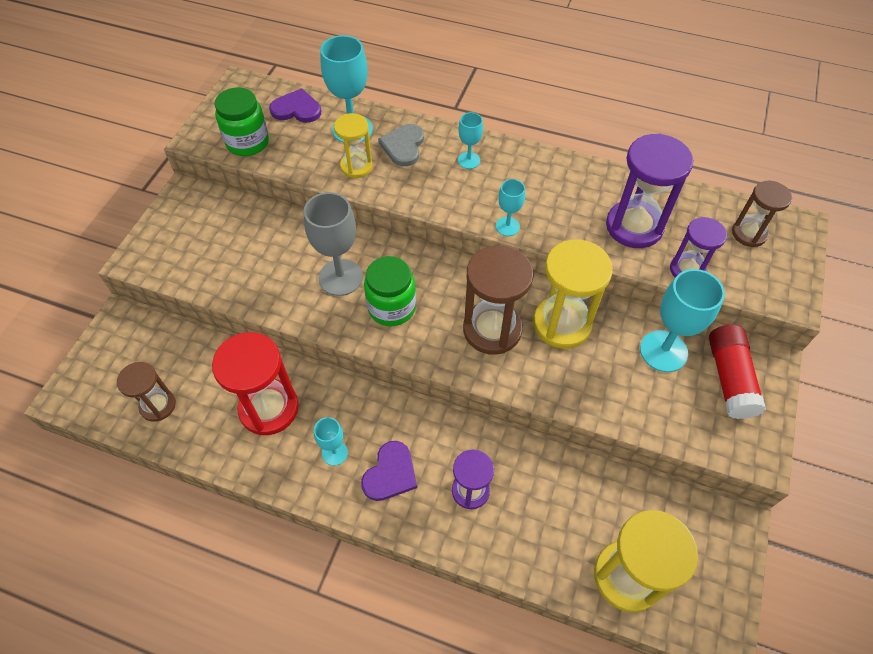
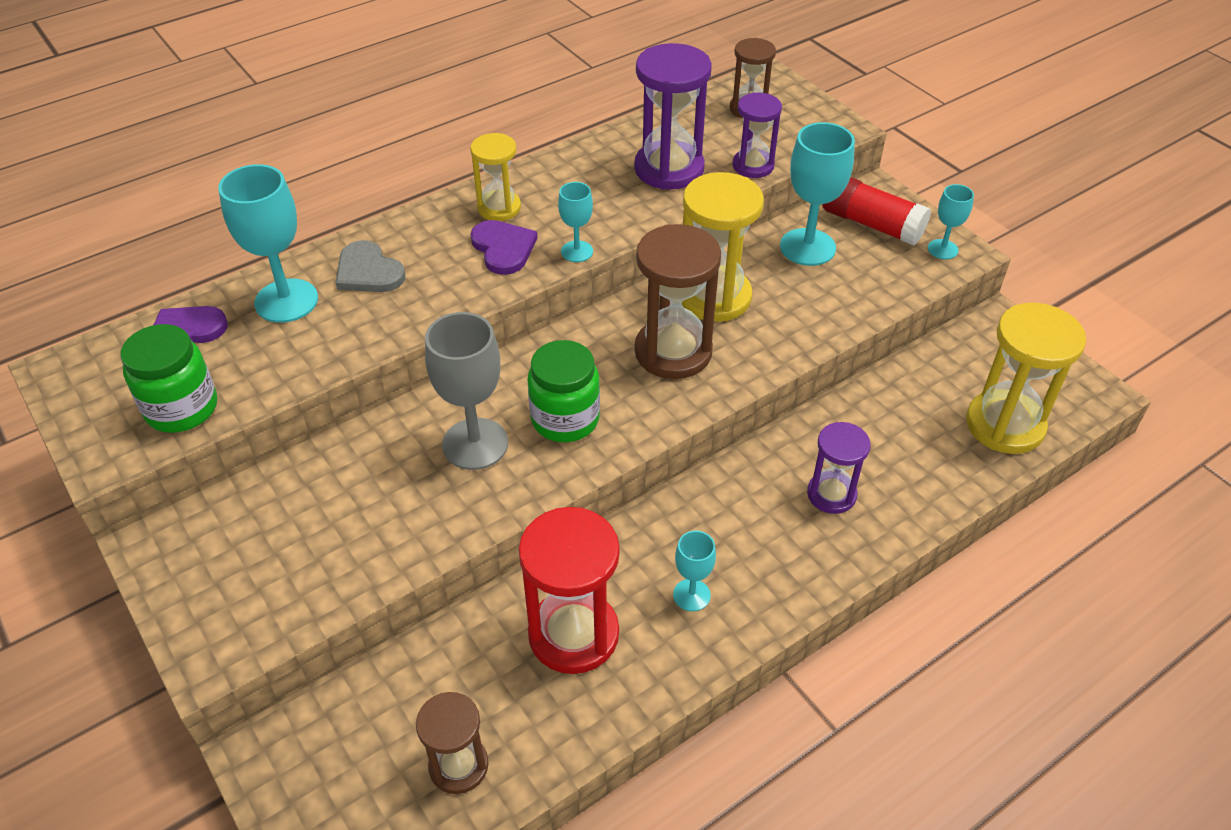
camera: 55 degrees left, 10 degrees down
(356, 166) = (351, 326): yellow hourglass -> yellow hourglass (499, 208)
(390, 473) = (759, 554): purple heart -> purple heart (503, 248)
(469, 160) = (452, 232): turquoise goblet -> turquoise goblet (942, 249)

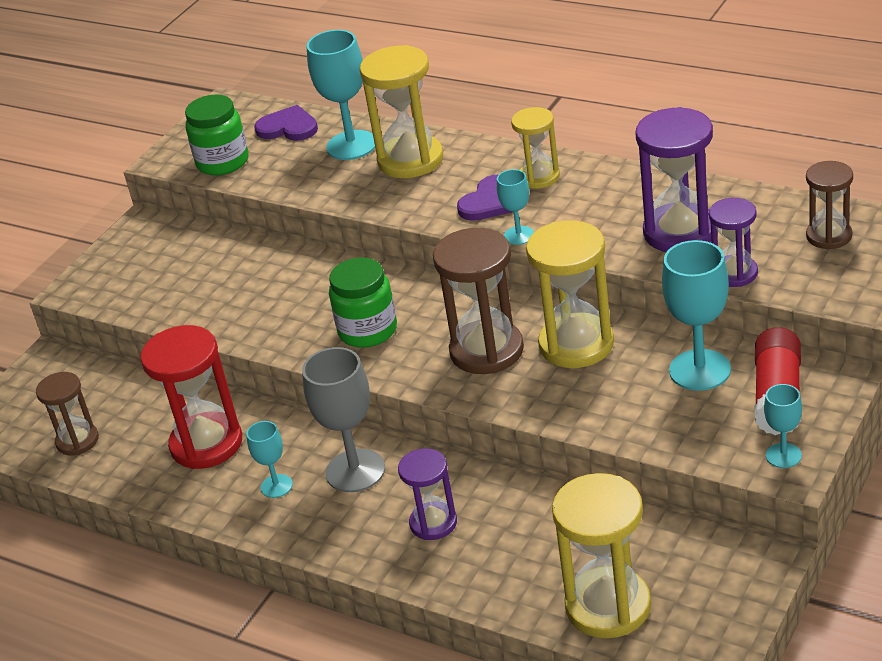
camera: 70 degrees right, 10 degrees down
(368, 271) = (410, 160): grey heart -> yellow hourglass
(475, 444) = (312, 302): grey goblet -> grey goblet (355, 471)

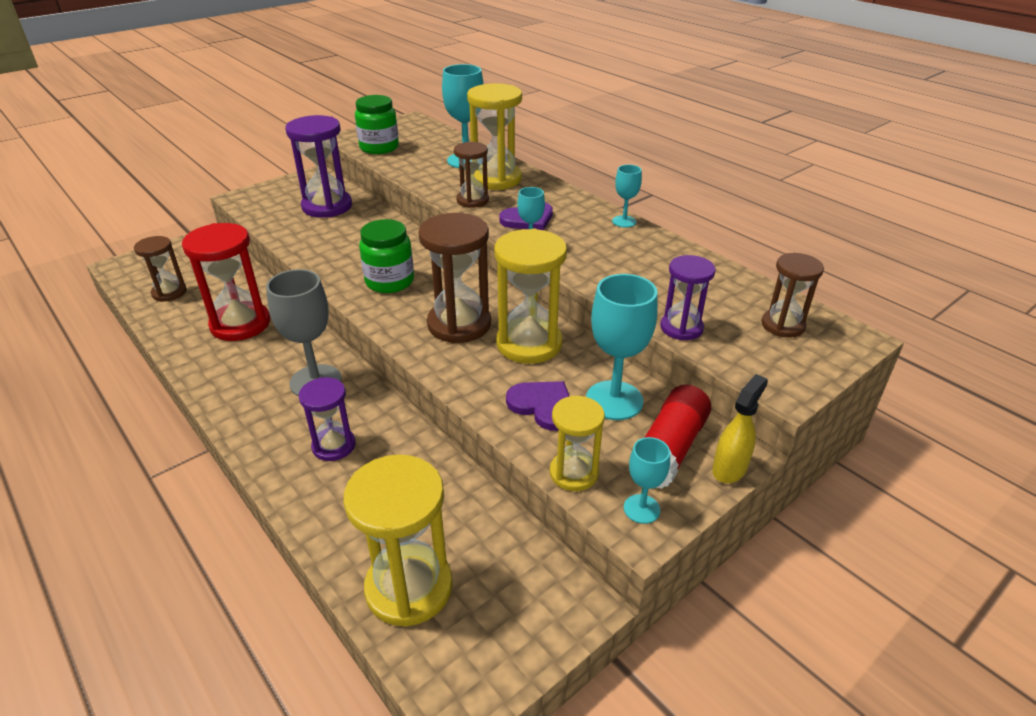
camera: 15 degrees right, 0 degrees up
(276, 486) = (255, 371): turquoise goblet -> turquoise goblet (624, 221)
(288, 127) = (436, 141): purple heart -> purple heart (543, 406)
(406, 199) = (472, 200): none -> brown hourglass
(539, 177) = (575, 214): yellow hourglass -> yellow hourglass (573, 473)
(680, 232) = (656, 282): purple hourglass -> purple hourglass (327, 206)
(840, 393) = (729, 468): none -> yellow spray bottle

